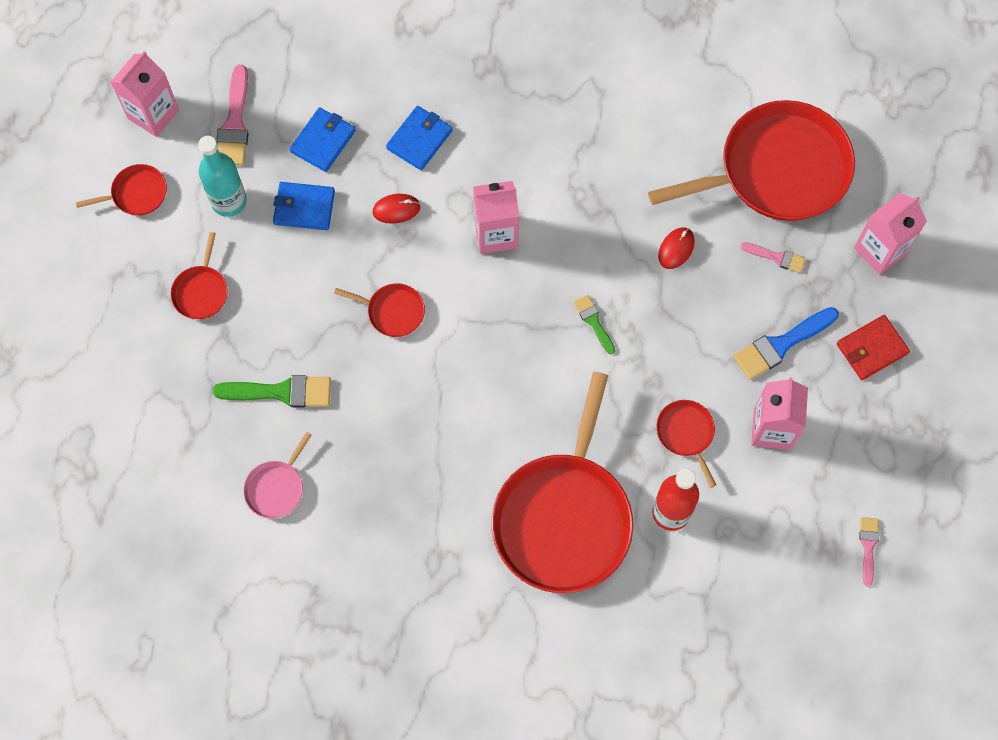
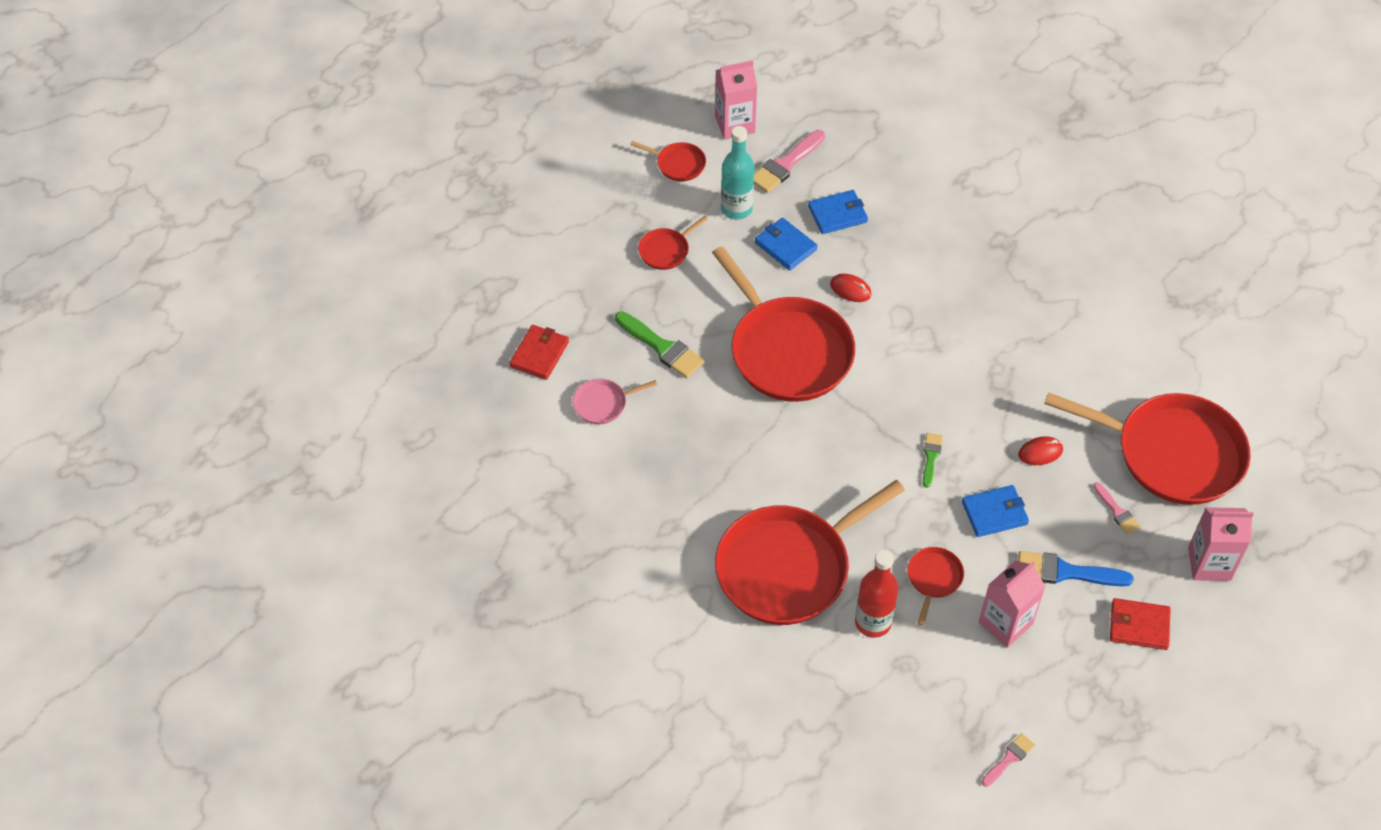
camera: 40 degrees right, 15 degrees down
(176, 483) = (539, 354): none -> red wallet
(392, 311) = (787, 351): red pan -> red pan, size x2.35
(419, 139) = (909, 257): blue wallet -> blue wallet (994, 513)
(496, 234) = (909, 352): pink carton -> none

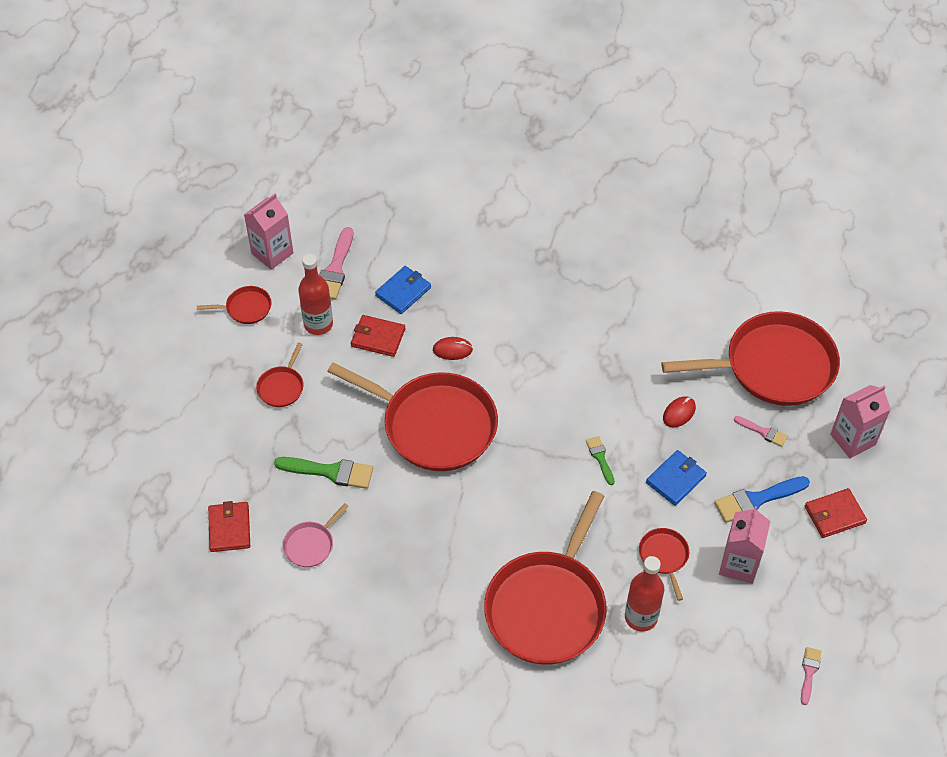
camera: 30 degrees left, 0 degrees up
(736, 208) = (318, 324): turquoise bottle -> red bottle
(785, 246) = (378, 337): blue wallet -> red wallet

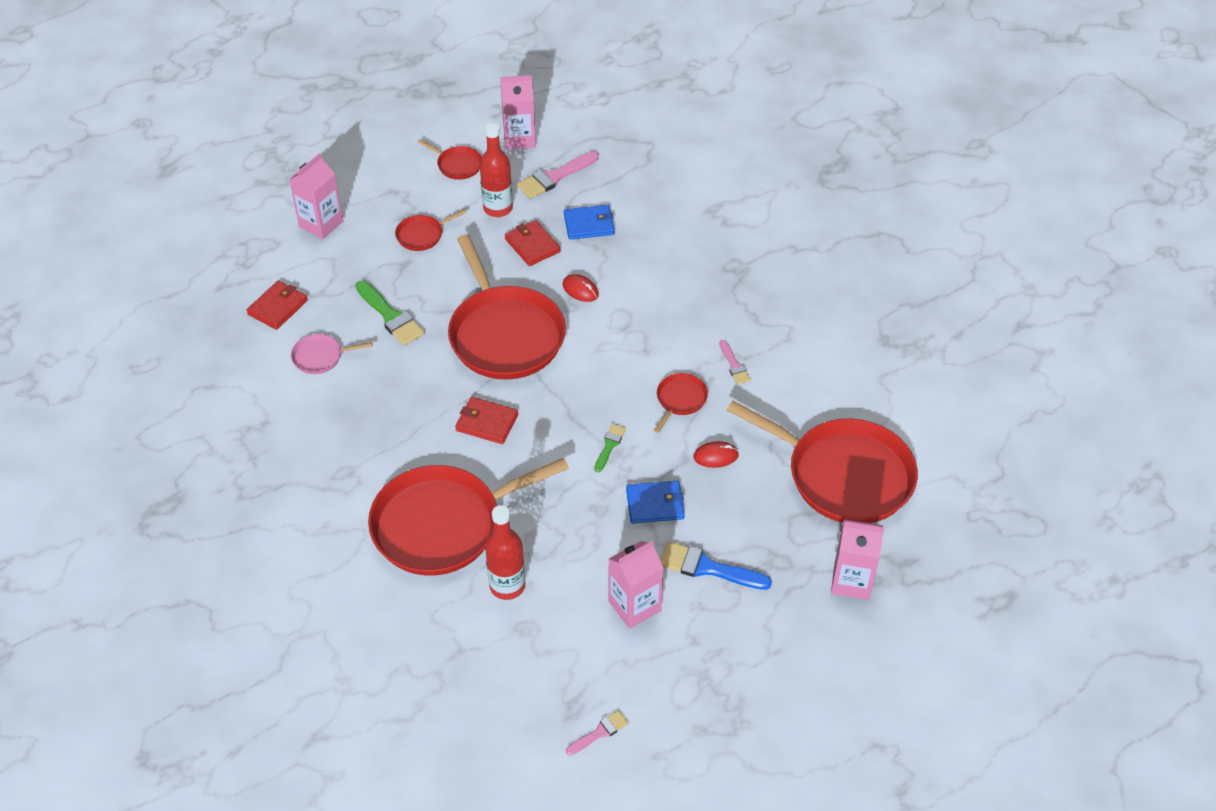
camera: 40 degrees right, 5 degrees down
(187, 433) = (321, 224): none -> pink carton
(664, 556) = (578, 555): red pan -> red pan (680, 400)
(763, 432) = (774, 520): pink brush -> pink brush (734, 365)
(834, 515) = (765, 628): red wallet -> red wallet (486, 422)

